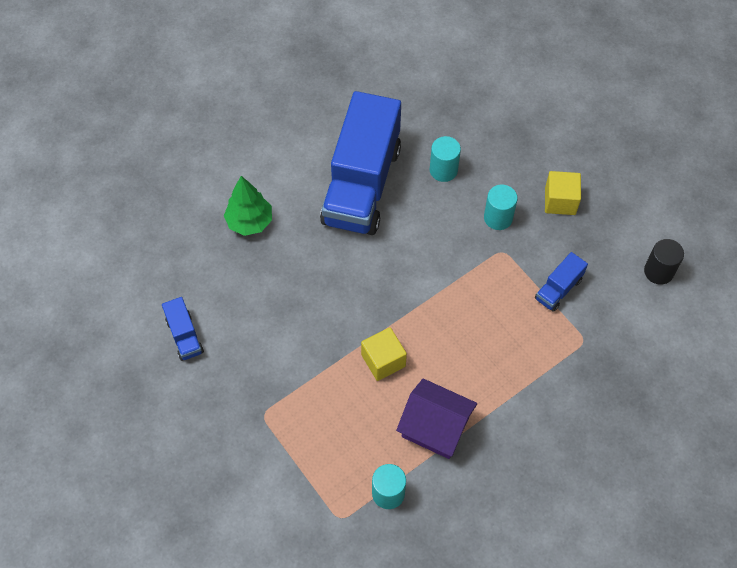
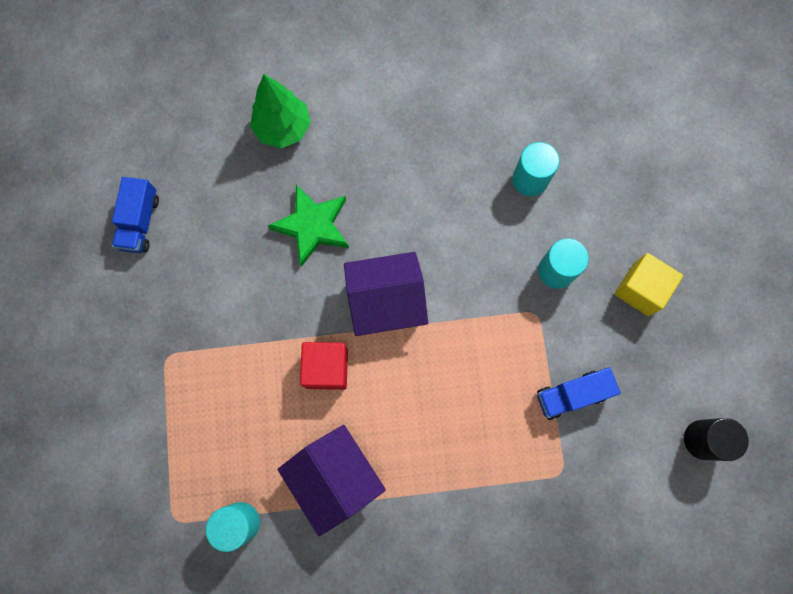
camera: 30 degrees right, 15 degrees up
(313, 274) = (312, 226): none -> green star
(362, 184) = (428, 149): blue truck -> none
(383, 360) = (326, 368): yellow cube -> red cube
(396, 296) = (386, 301): none -> purple house

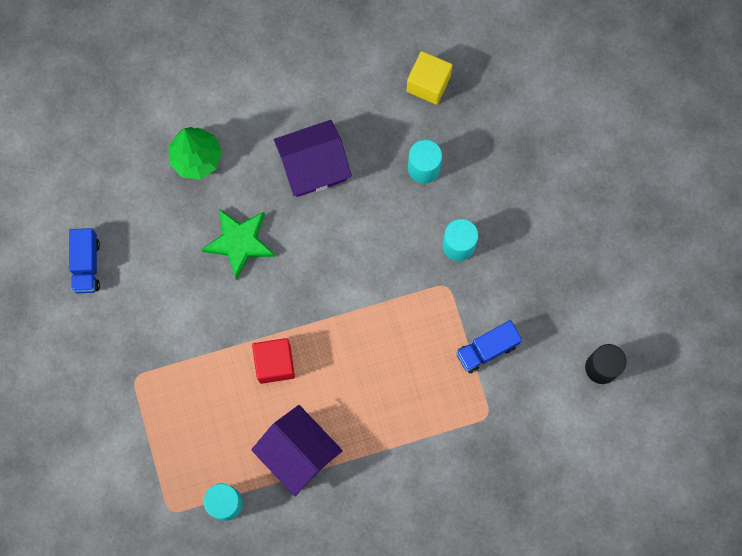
camera: 10 degrees left, 0 degrees up
(386, 301) = (315, 297): purple house -> purple house (313, 166)
(640, 289) = (533, 249): yellow cube -> yellow cube (428, 84)

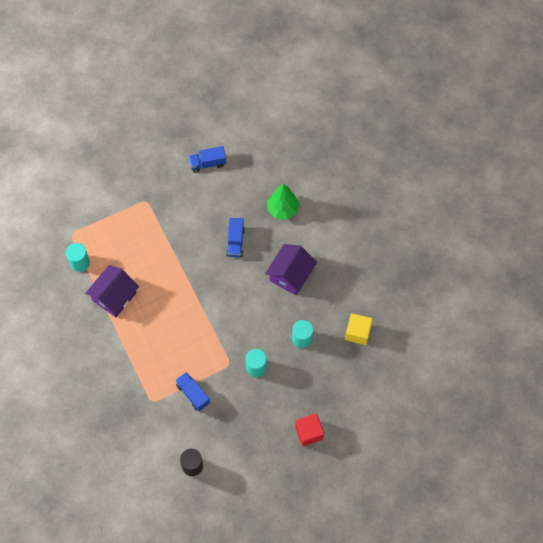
camera: 80 degrees right, 10 degrees down
(239, 242) = (235, 242): green star -> blue truck
(274, 363) = (165, 274): red cube -> red cube (309, 432)
(313, 166) = (290, 275): purple house -> purple house turned 60 degrees clockwise

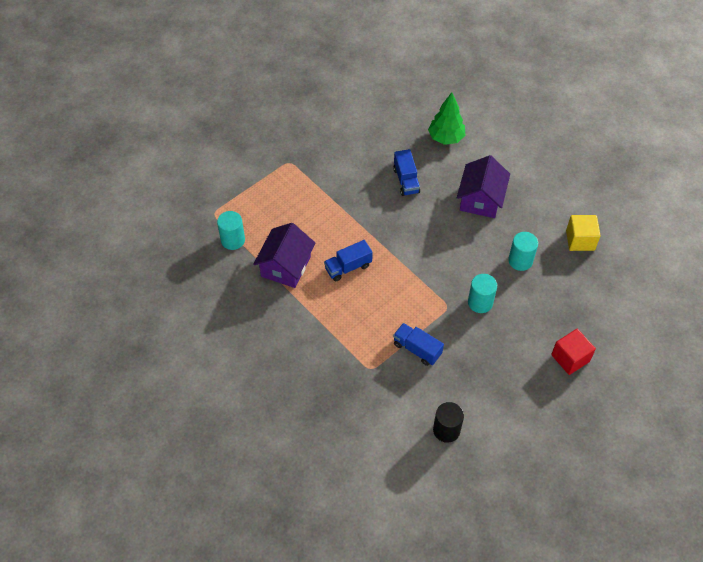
camera: 15 degrees left, 10 degrees down
(207, 163) = (346, 112): blue truck -> blue truck (348, 267)

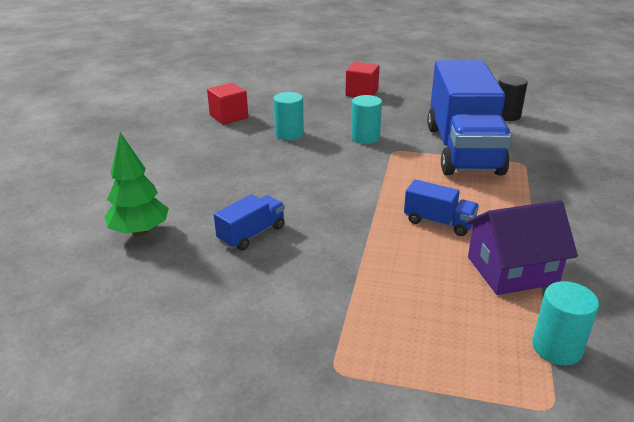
camera: 125 degrees left, 25 degrees down
(417, 349) = (463, 149): blue truck -> blue truck, size x2.41
(481, 199) = (229, 176): purple house -> none
(580, 240) = (229, 117): yellow cube -> red cube

